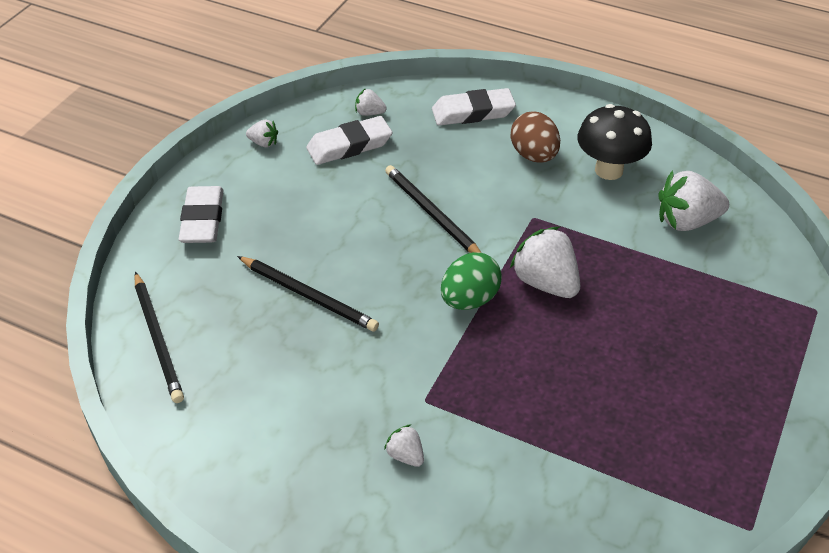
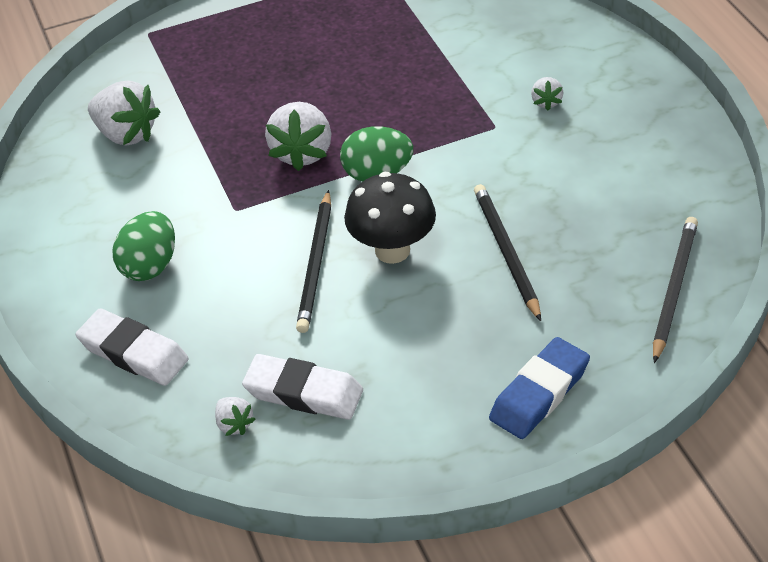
camera: 135 degrees left, 0 degrees up
(202, 220) = (539, 393): white eraser -> blue eraser
(263, 143) = (389, 458): white strawberry -> none
(534, 155) = (150, 266): brown egg -> green egg
(609, 170) = (111, 211): black mushroom -> black mushroom (392, 250)

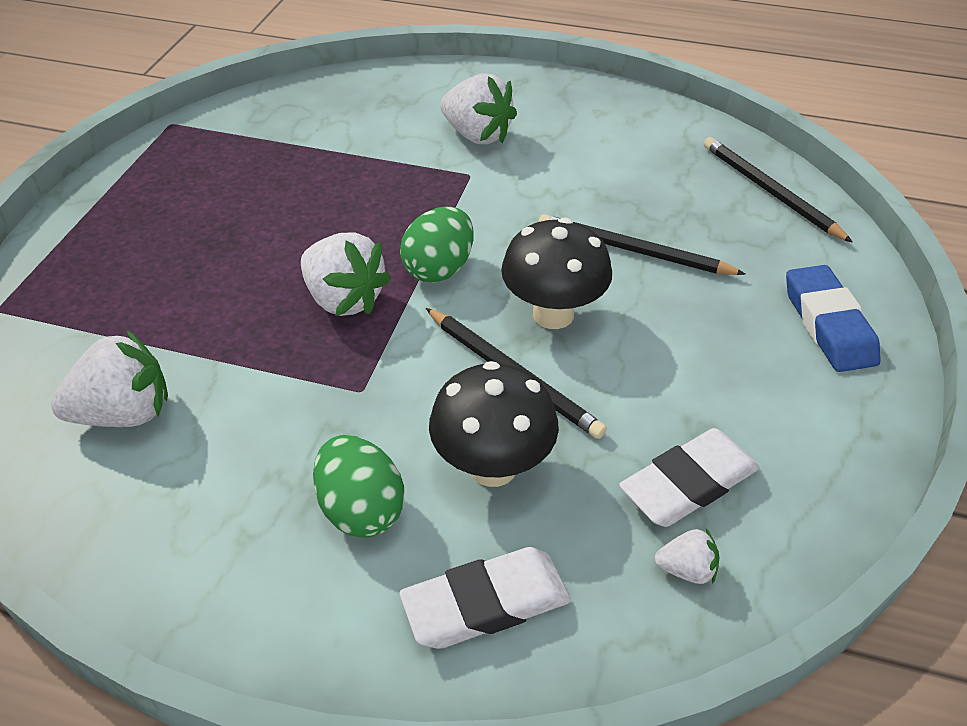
camera: 55 degrees left, 0 degrees up
(231, 299) = (493, 467): none -> black mushroom
(546, 102) = (477, 135): white strawberry -> white strawberry, size x2.00

